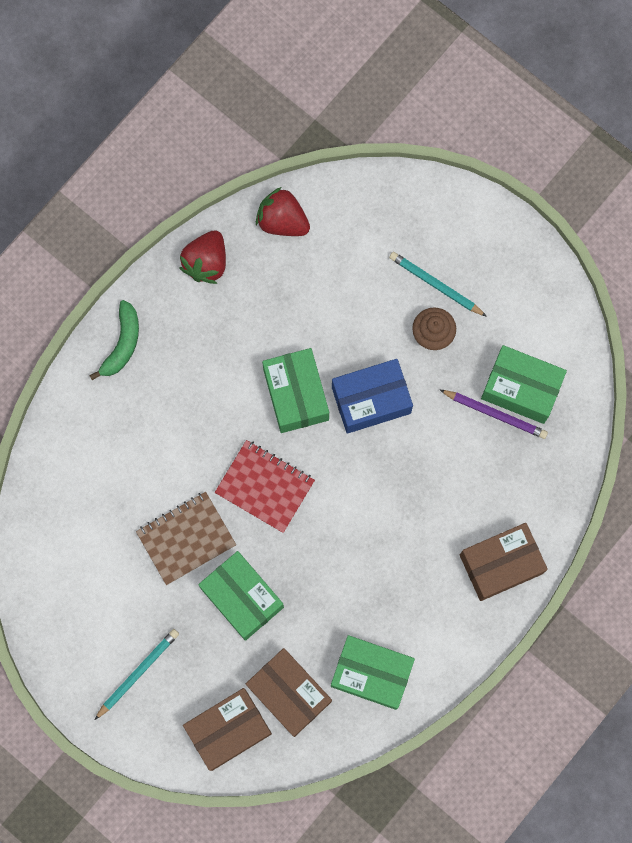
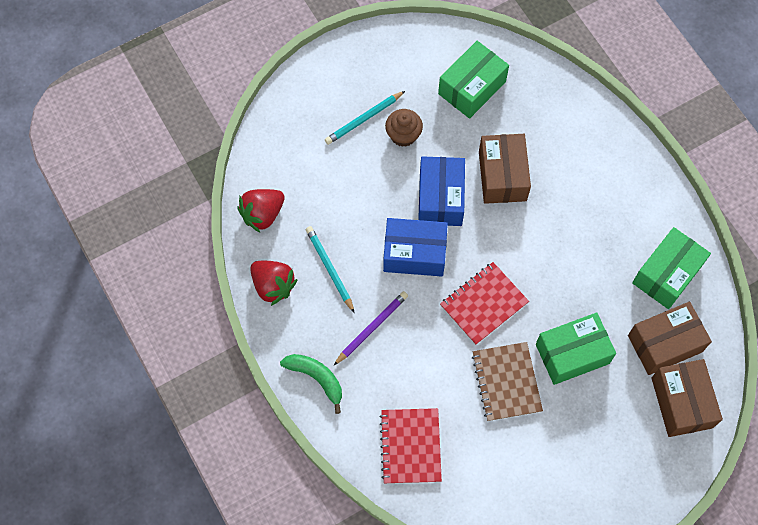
camera: 70 degrees left, 10 degrees down
(83, 463) = (410, 446): none -> red notebook
(138, 673) = (610, 461): turquoise pencil -> turquoise pencil (329, 269)
(296, 395) = (414, 253): green box -> blue box
(495, 414) = (485, 112): purple pencil -> purple pencil (371, 328)
(501, 564) = (607, 149): brown box -> brown box (502, 176)

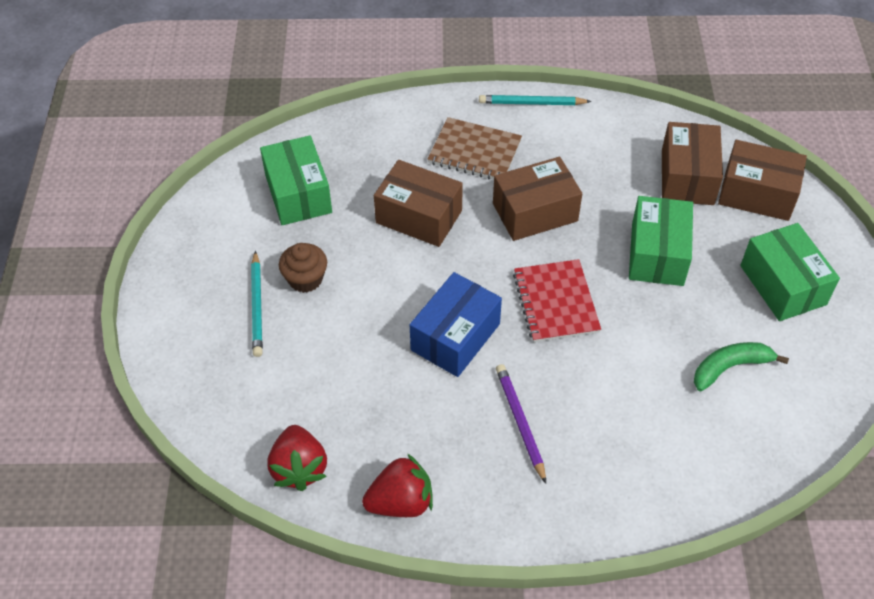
camera: 60 degrees left, 15 degrees down
(317, 378) = (550, 512): green banana -> green banana (730, 367)
(329, 269) = (418, 430): turquoise pencil -> turquoise pencil (531, 103)
(410, 446) = (688, 453): red notebook -> none
(440, 198) = (406, 282): blue box -> none
(506, 382) = (658, 325): brown notebook -> brown notebook (474, 152)
(557, 251) = (535, 212): none -> brown box
(667, 274) = (615, 141): green box -> green box (783, 285)

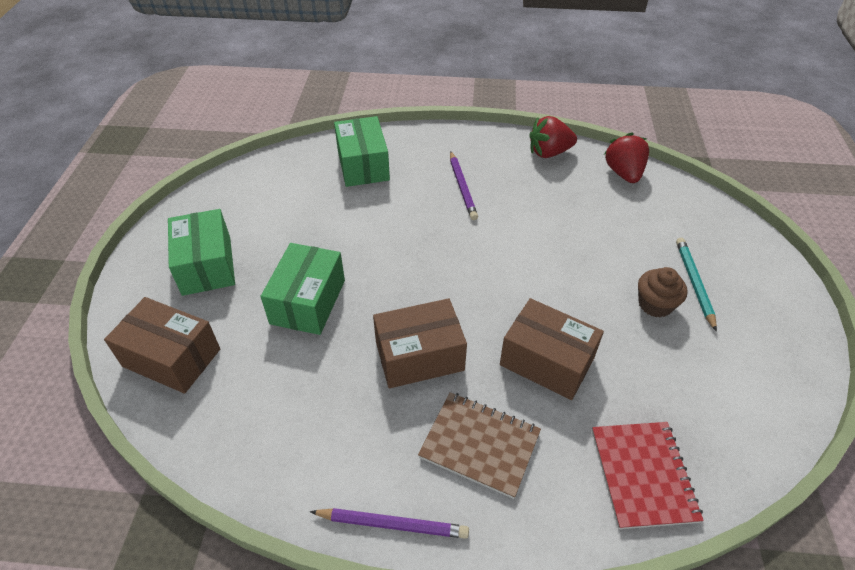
camera: 175 degrees left, 5 degrees down
(298, 194) = (690, 402): green box -> green box (363, 165)
(455, 337) = (509, 246): blue box -> none
(531, 103) = (392, 524): turquoise pencil -> purple pencil
(555, 302) = (417, 266): red notebook -> red notebook (643, 475)
(687, 177) = (236, 385): brown box -> none
(730, 367) = (289, 209): green banana -> none

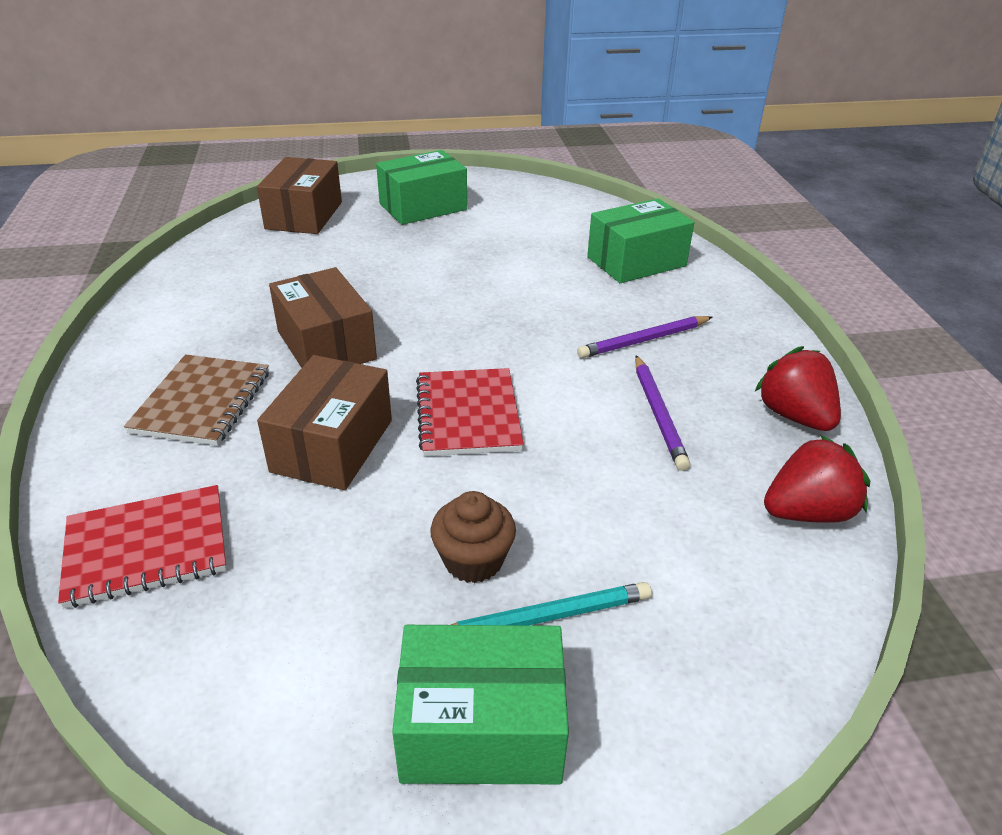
camera: 75 degrees right, 10 degrees down
(308, 302) = (390, 266): green box -> green box (481, 728)
(392, 524) = (112, 357): purple pencil -> purple pencil (658, 414)
(524, 285) = (468, 414): none -> red notebook

